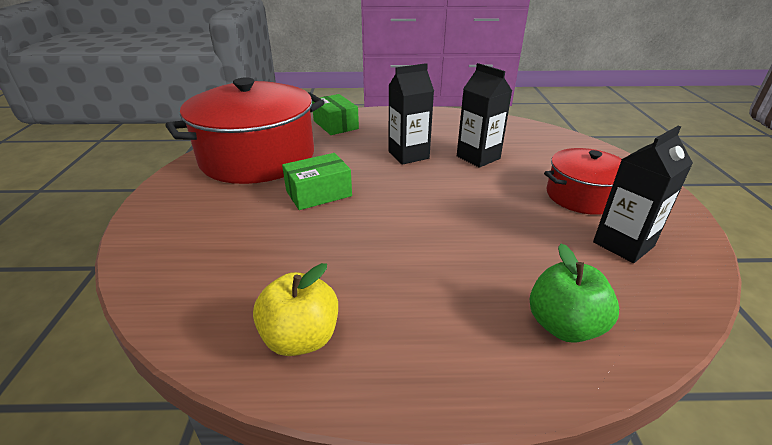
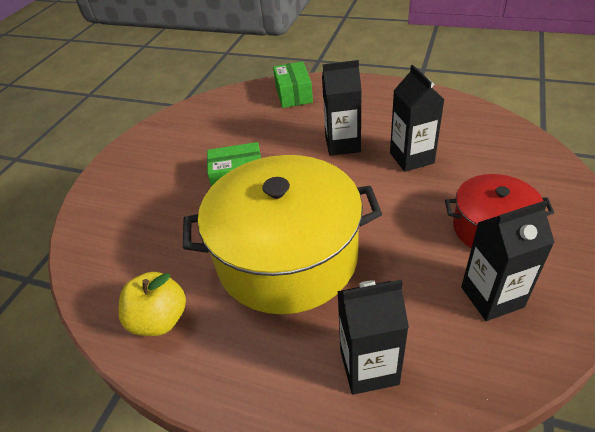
camera: 25 degrees right, 10 degrees up
(257, 157) = (207, 127): red pot -> none
(414, 249) = (287, 257): none -> yellow pot
(564, 326) = (369, 367): green apple -> black carton

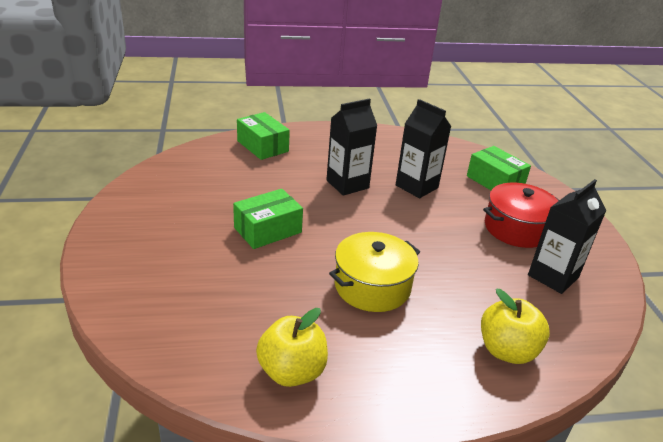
camera: 35 degrees left, 10 degrees down
(287, 257) = (372, 286): yellow pot -> yellow pot, size x0.54
(369, 367) = (507, 351): black carton -> yellow apple
(508, 166) = (495, 182): none -> green box

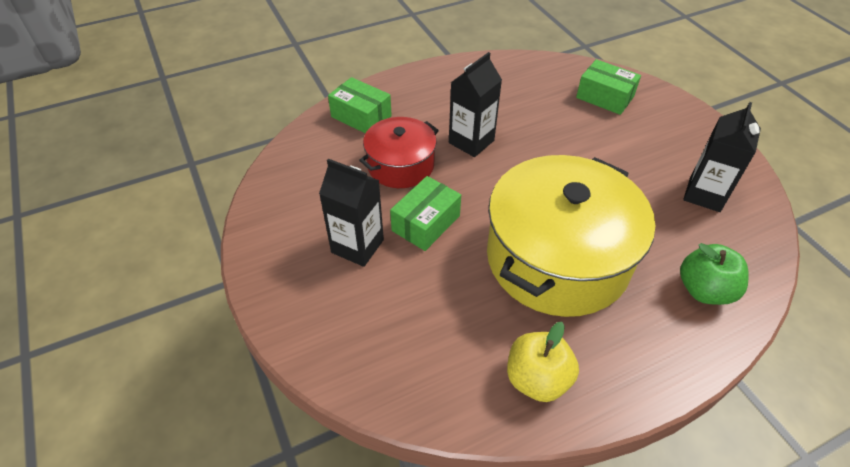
camera: 15 degrees left, 15 degrees up
(372, 286) = (557, 258): yellow pot -> yellow pot, size x1.86
(416, 186) = (537, 125): black carton -> black carton (357, 246)
(507, 351) = (704, 290): yellow apple -> green apple
(517, 228) = (649, 149): red pot -> red pot (400, 165)

